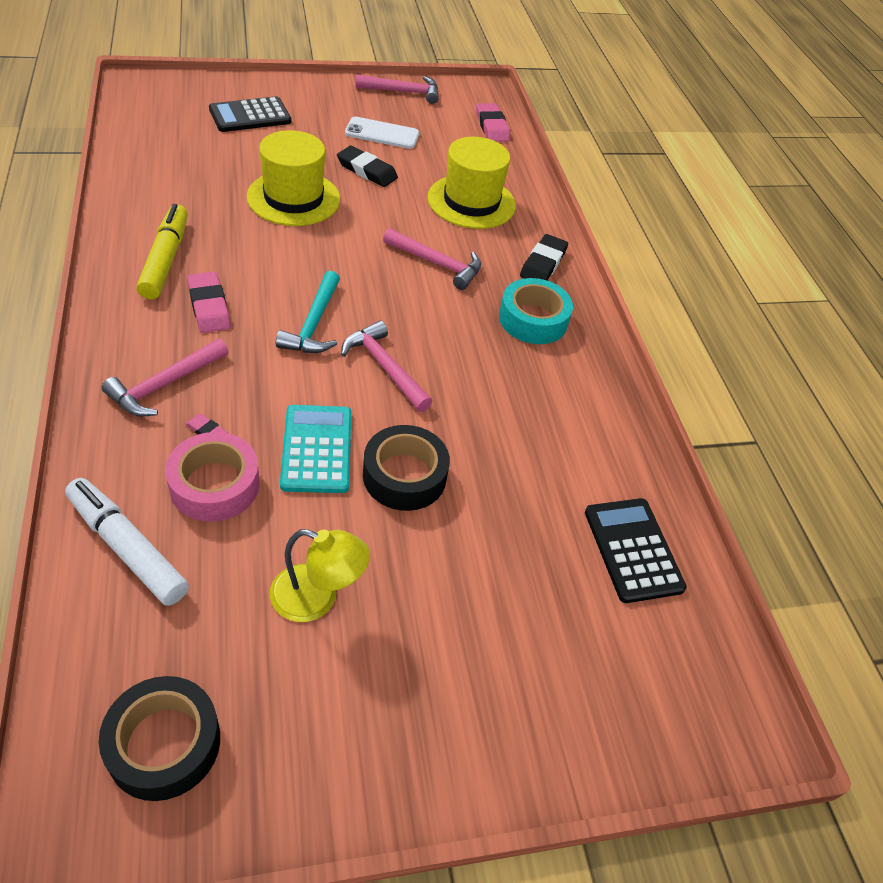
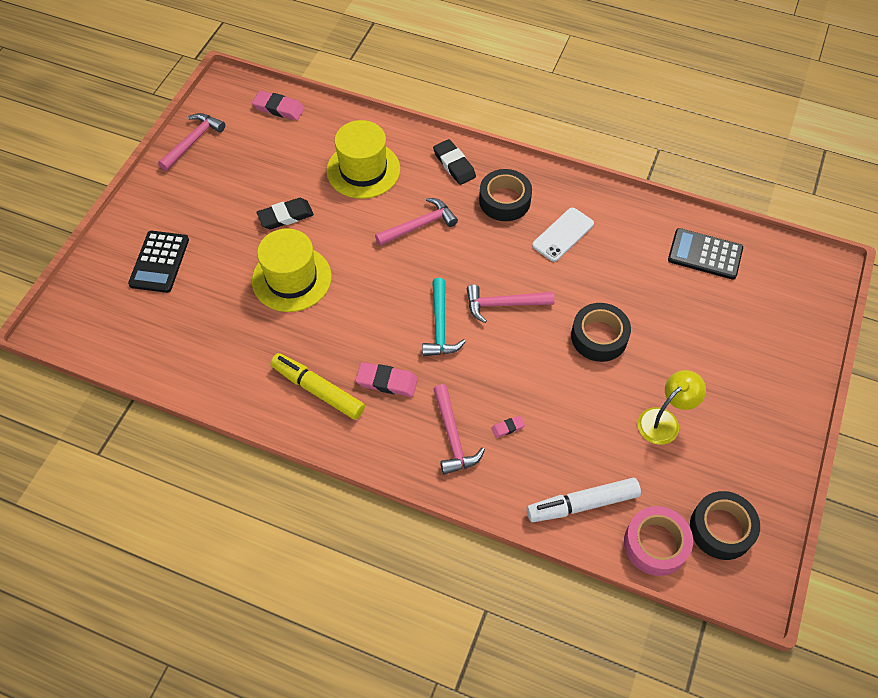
camera: 50 degrees left, 10 degrees up
(215, 485) = (556, 440): pink tape -> pink tape (655, 544)
(314, 323) = (440, 326): turquoise hammer -> turquoise hammer turned 45 degrees clockwise
(317, 449) = (554, 373): turquoise calculator -> none
(382, 134) = (243, 183): white phone -> white phone (563, 234)
(533, 320) = (504, 200): turquoise tape -> black tape

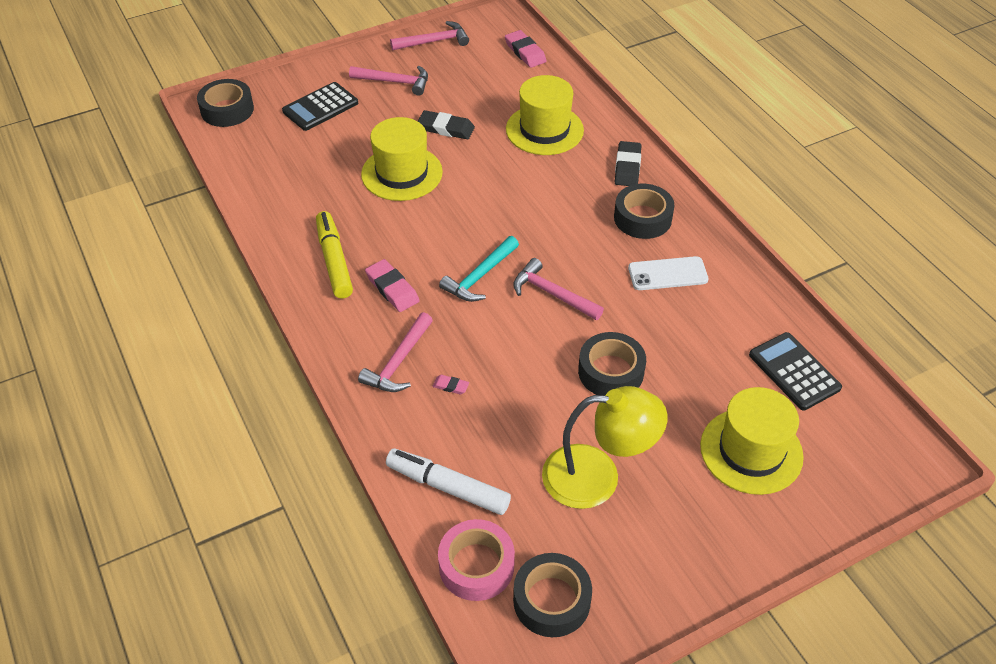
camera: 40 degrees right, 10 degrees down
(76, 316) = (227, 110): none -> black tape
(419, 225) = (546, 194): pink hammer -> pink hammer (395, 82)
(664, 420) = (597, 476): yellow lamp -> yellow lamp, size x1.54
(733, 331) = (751, 451): none -> yellow hat

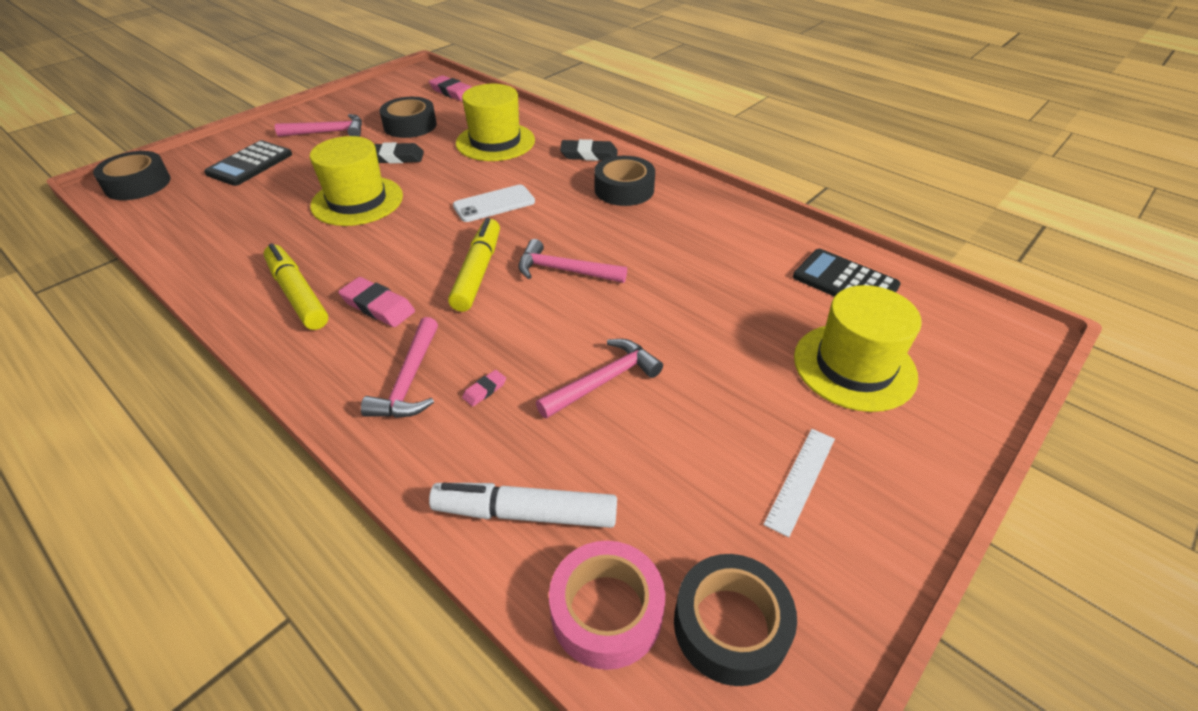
camera: 20 degrees left, 5 degrees down
(434, 41) = (359, 98): pink hammer -> pink hammer (603, 381)
(451, 386) = (484, 390): pink eraser -> pink eraser turned 45 degrees counterclockwise
(480, 276) = (477, 272): turquoise hammer -> yellow marker
(597, 476) = (706, 443): yellow lamp -> none
(611, 372) = (663, 328): black tape -> black tape (410, 125)
(627, 167) = (589, 154): black eraser -> black eraser turned 75 degrees counterclockwise
(653, 525) = (800, 480): none -> white ruler
(667, 274) = (673, 228): white phone -> white phone (494, 204)

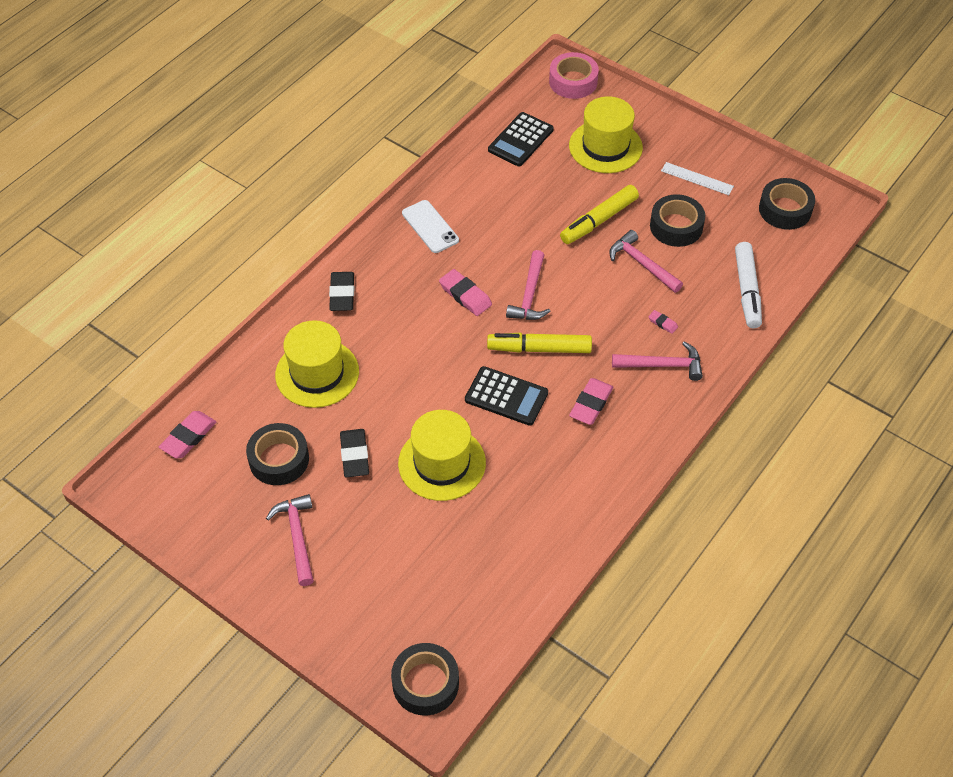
camera: 95 degrees left, 10 degrees up
(250, 164) = (375, 588): black calculator -> black calculator (506, 396)
(297, 295) = (586, 462): yellow marker -> yellow marker (599, 220)
(494, 204) = (438, 354): white phone -> white phone (430, 227)
(573, 224) = (465, 295): none -> pink eraser
(606, 611) = (791, 253): pink tape -> pink tape (573, 82)
(624, 189) = (405, 264): black tape -> black tape (676, 226)

